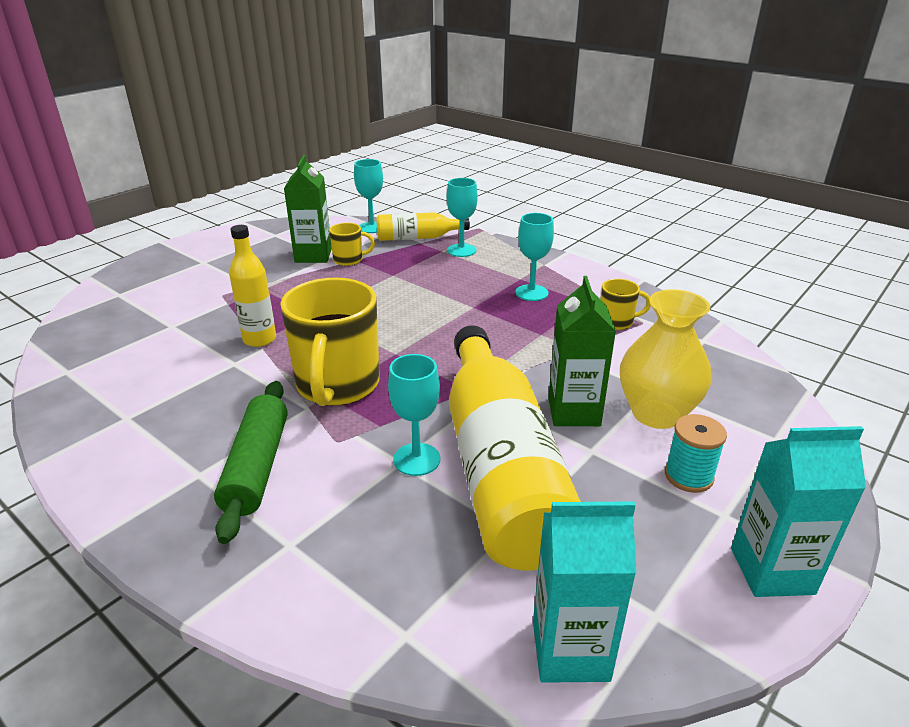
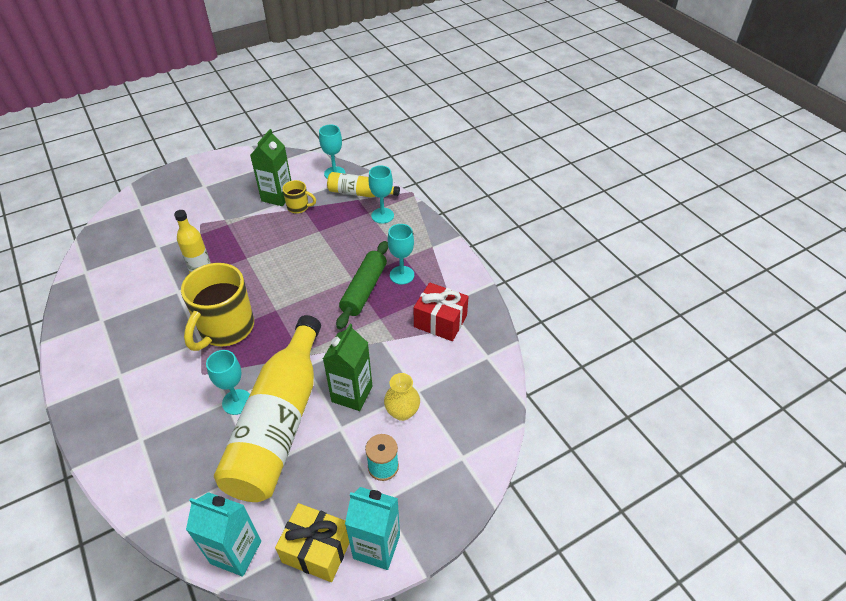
camera: 20 degrees right, 15 degrees up
(257, 467) = (151, 379): green rolling pin -> green rolling pin (364, 290)
(617, 322) = (440, 321): yellow mug -> red gift
(656, 413) = (402, 412): yellow vase -> yellow vase, size x0.61
(692, 603) = (317, 550): none -> yellow gift

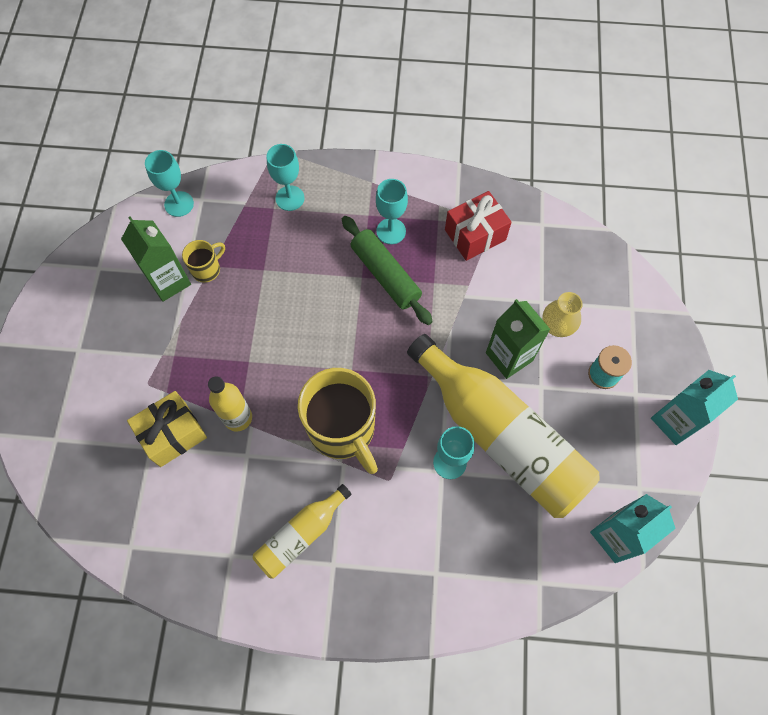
camera: 55 degrees left, 20 degrees up
(317, 550) = (651, 469): yellow gift -> yellow gift (173, 434)
(360, 193) = (236, 198): yellow bottle -> yellow bottle (301, 535)

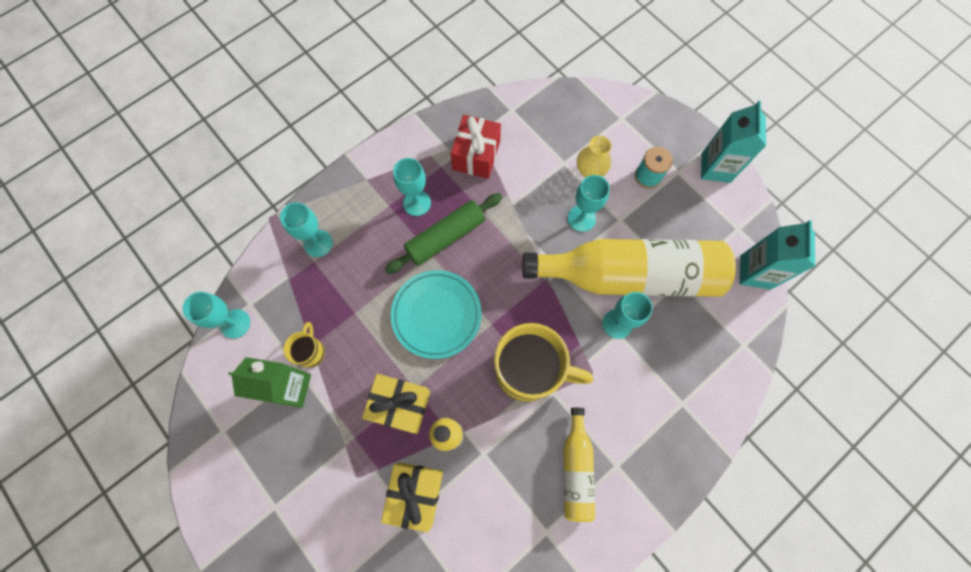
camera: 45 degrees left, 5 degrees up
(226, 363) = (400, 405): none -> yellow gift
(319, 325) = (436, 315): none -> turquoise plate
(385, 275) = (445, 237): green rolling pin -> green rolling pin turned 45 degrees counterclockwise
(509, 357) = (581, 218): green carton -> turquoise goblet

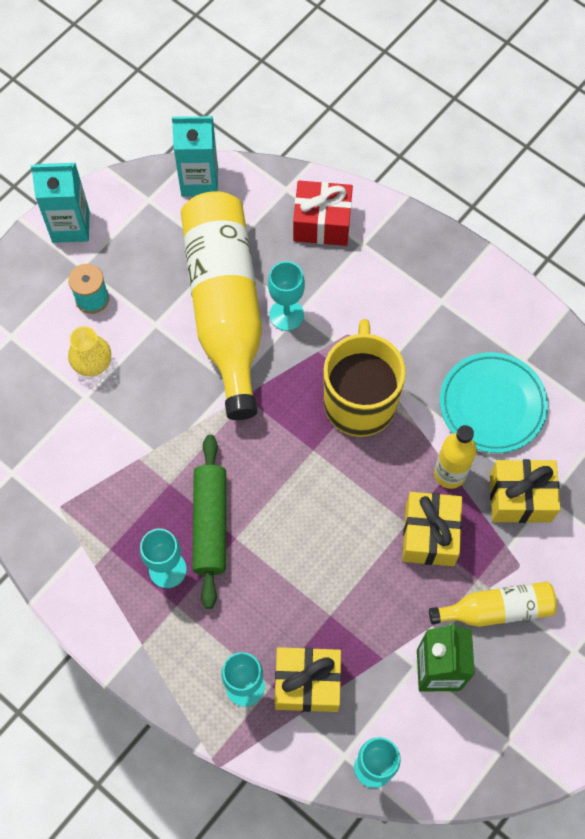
camera: 100 degrees left, 5 degrees down
(308, 287) = (307, 683): none -> yellow gift
(311, 352) = (389, 657): yellow mug -> none
(436, 315) = (314, 515): turquoise plate -> turquoise plate (492, 405)
(445, 237) = (210, 524): green rolling pin -> green rolling pin turned 45 degrees clockwise
(476, 155) = (87, 506): red gift -> red gift (322, 223)
(576, 468) = (453, 339): yellow bottle -> yellow bottle (496, 609)
(581, 218) = (160, 367): turquoise goblet -> none

